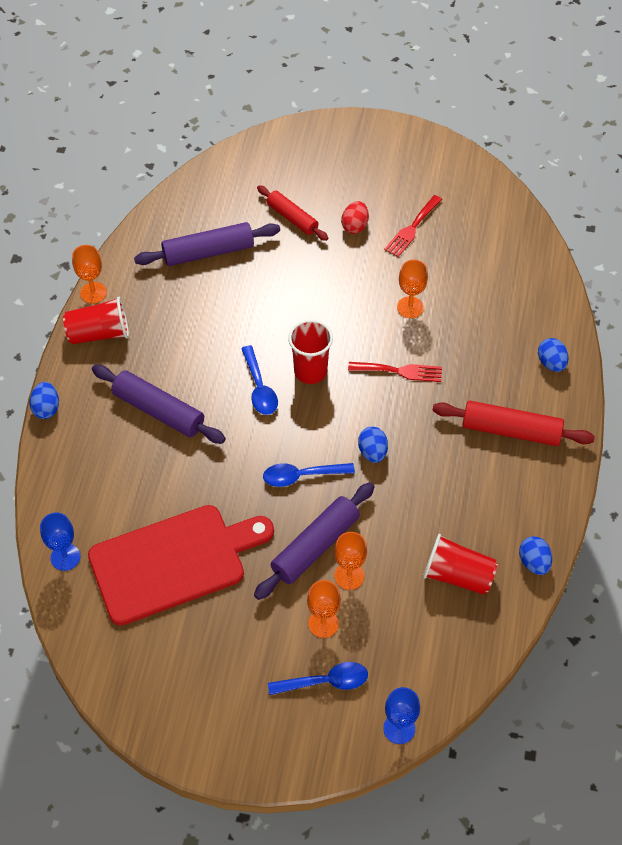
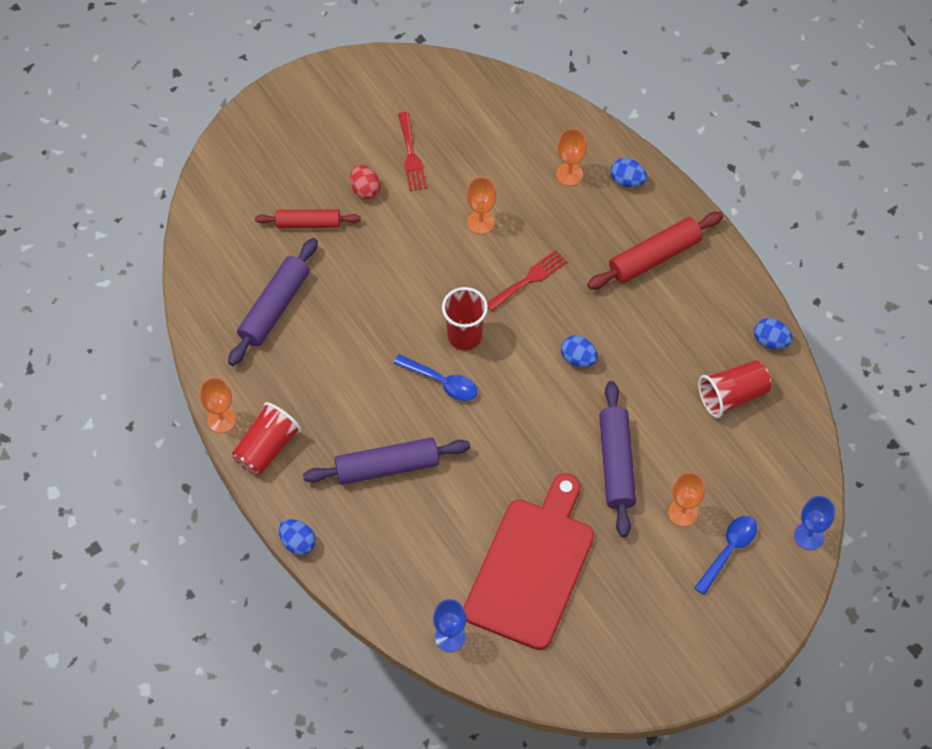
camera: 45 degrees left, 5 degrees up
(302, 476) = (549, 421): blue spoon -> none
(349, 576) = (662, 463): orange goblet -> orange goblet (569, 174)

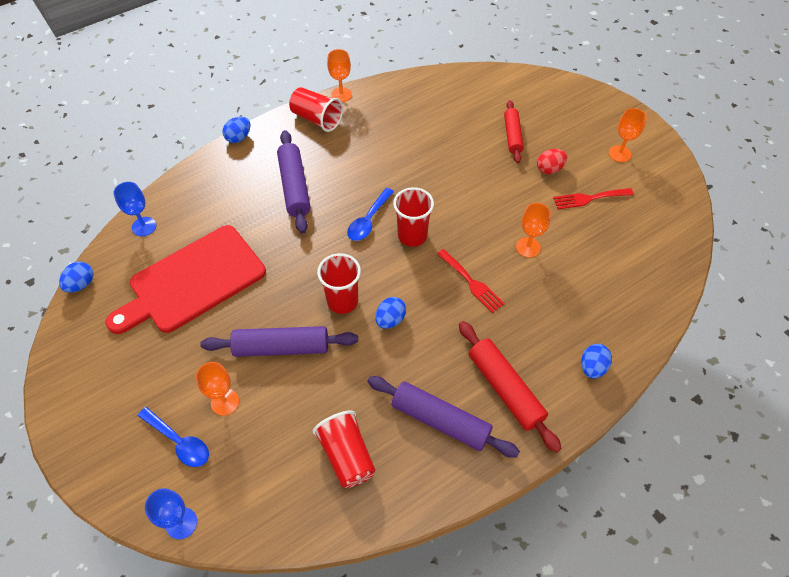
camera: 90 degrees right, 5 degrees down
(275, 307) = (435, 119): purple rolling pin -> purple rolling pin (440, 421)
(532, 567) = (192, 281): red cutting board -> red cutting board turned 120 degrees clockwise
(556, 406) = (342, 301): none -> red cup
(569, 174) = (591, 317): orange goblet -> orange goblet (619, 154)
(770, 341) = (411, 500): blue egg -> blue egg (81, 284)

